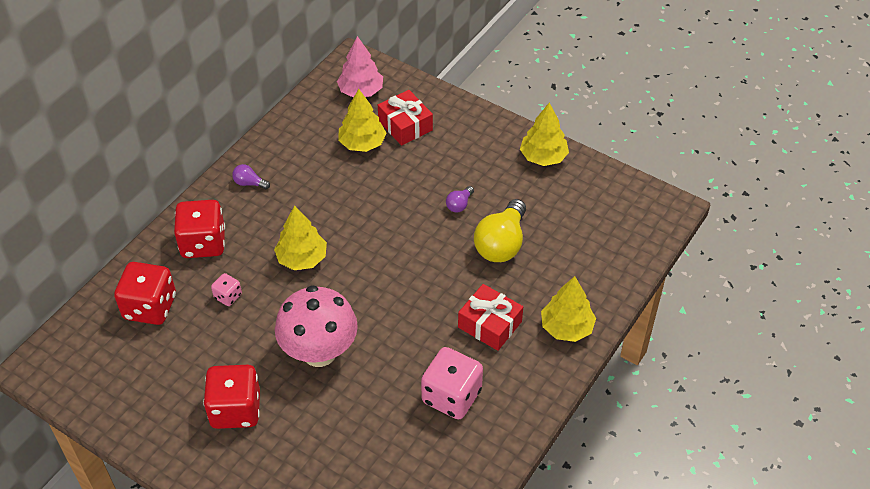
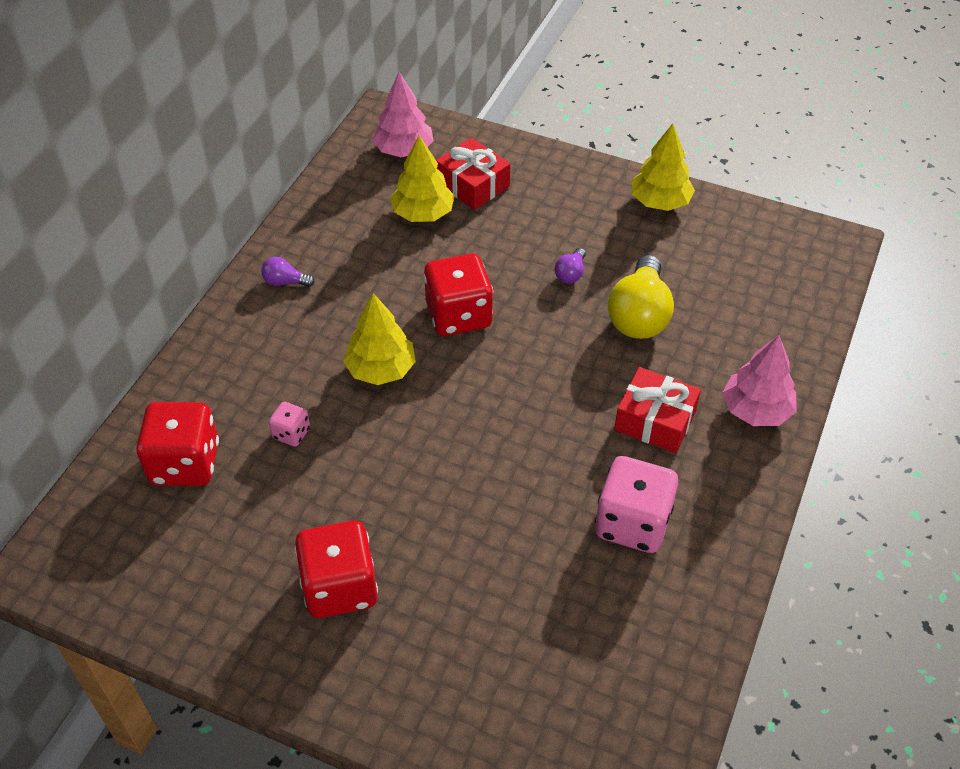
camera: 10 degrees left, 0 degrees up
(203, 243) = (240, 367): red dice -> red dice (459, 315)
(319, 352) = (437, 490): pink mushroom -> none
(566, 327) = (756, 410): yellow tree -> pink tree

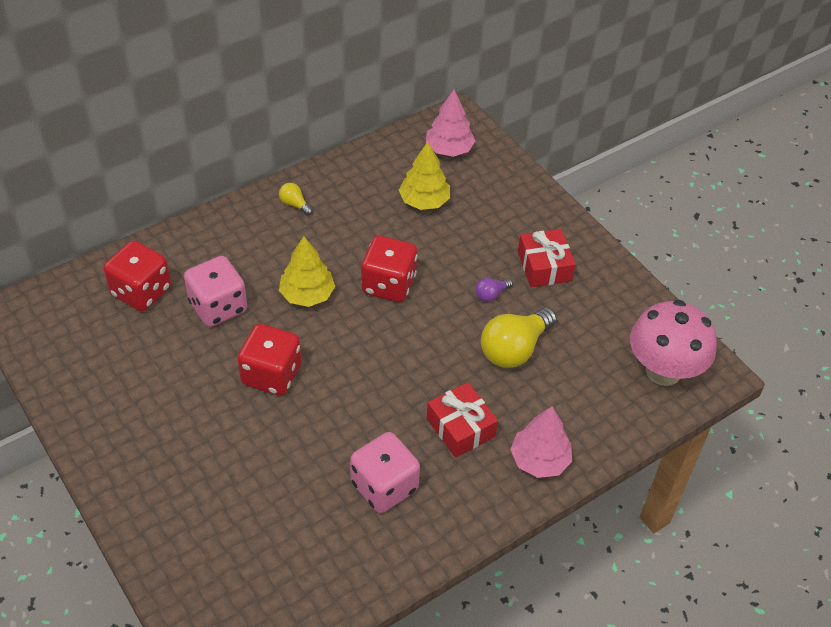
camera: 30 degrees right, 0 degrees up
(285, 282) = (294, 204): purple light bulb -> yellow light bulb
(291, 433) = (218, 307): pink dice -> pink dice, size x2.05
(340, 587) = (168, 420): red dice -> red dice (271, 375)
(473, 185) = (476, 197): red gift -> red gift (544, 266)
(660, 202) = (603, 275): yellow tree -> none
(790, 264) = (663, 371): none -> pink mushroom

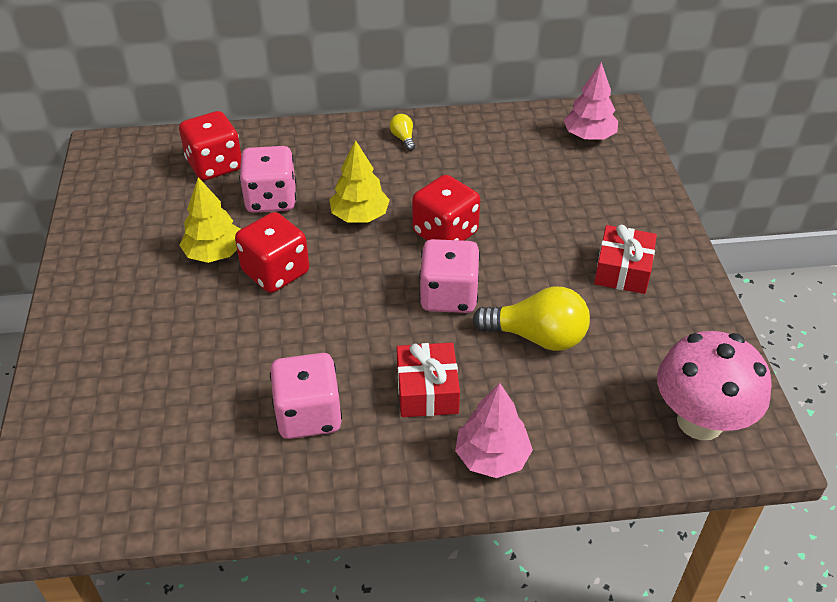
camera: 30 degrees right, 5 degrees down
(424, 201) = (532, 173): yellow tree -> yellow tree (214, 253)
(427, 341) = (449, 296): none -> pink dice
(491, 295) = (546, 277): purple light bulb -> none
(514, 349) = (537, 337): yellow light bulb -> yellow light bulb turned 150 degrees counterclockwise

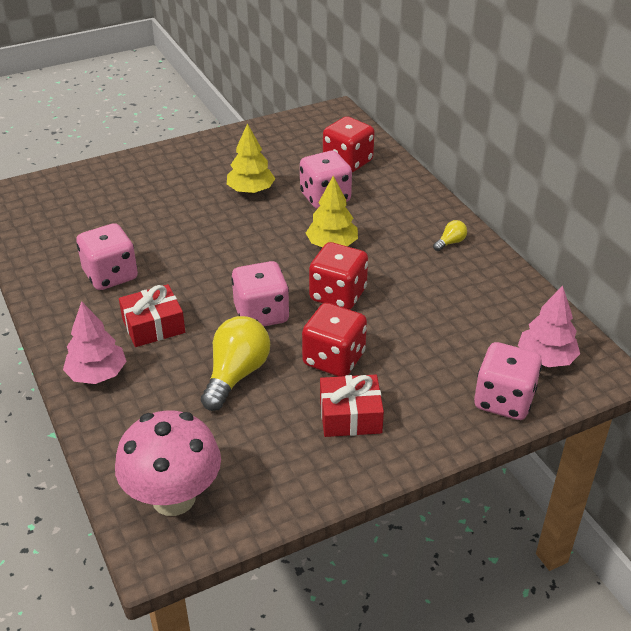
camera: 70 degrees right, 5 degrees down
(276, 272) = (245, 222): red dice -> red dice (334, 359)
(537, 337) = (236, 375): yellow light bulb -> yellow light bulb turned 150 degrees counterclockwise
(631, 174) = (503, 400): none -> pink dice

